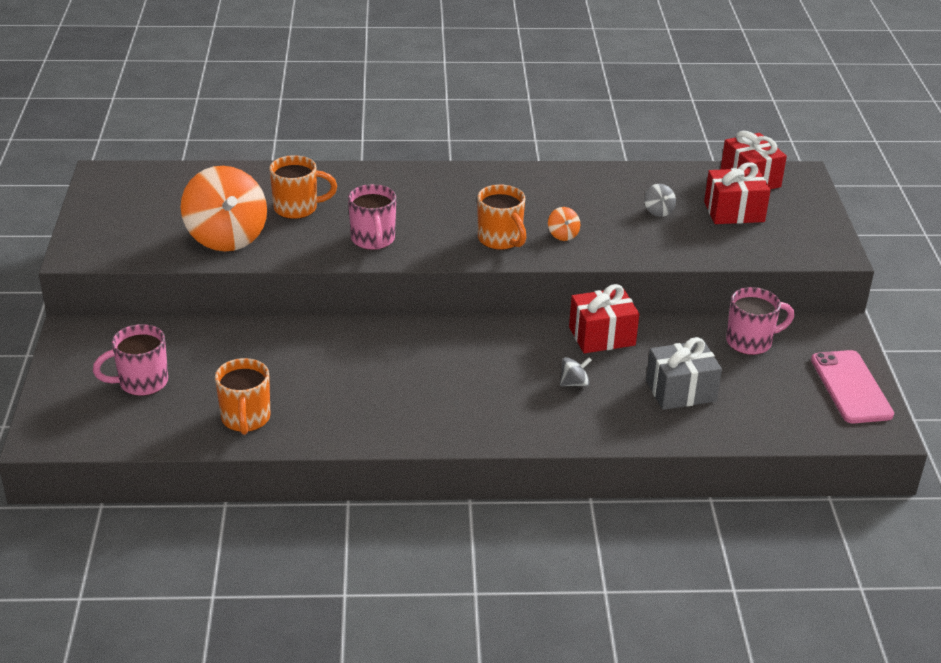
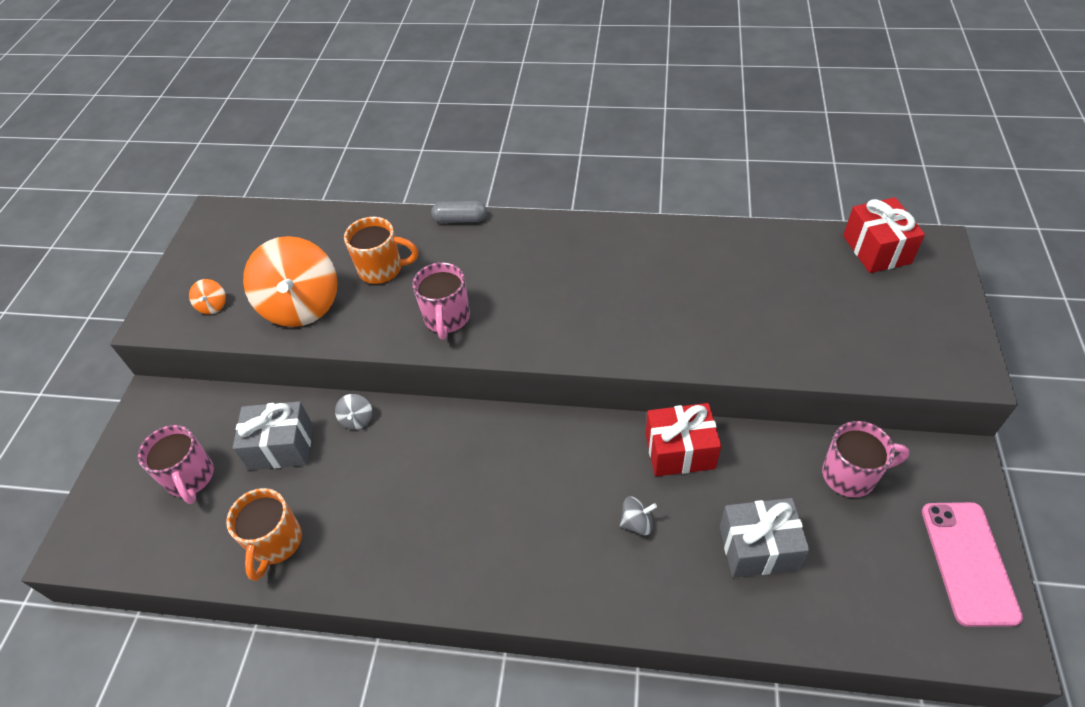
camera: 15 degrees right, 15 degrees up
(141, 383) = (190, 478): pink mug -> pink mug turned 105 degrees counterclockwise
(224, 356) = (281, 446): none -> grey gift
(362, 170) = (460, 219): none -> grey capsule
(500, 240) = (581, 326): orange mug -> none
(563, 235) = (651, 323): orange spinning top -> orange spinning top (213, 306)
(658, 211) = (764, 293): grey spinning top -> grey spinning top (357, 419)
(734, 212) = (852, 298): red gift -> none

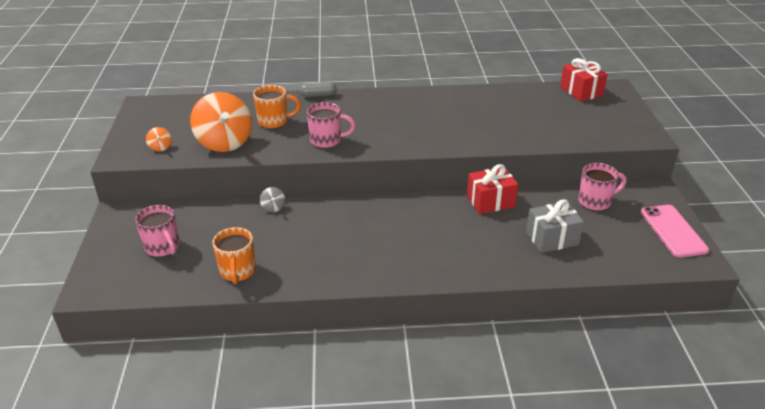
camera: 15 degrees left, 15 degrees down
(281, 446) = (224, 225): grey gift -> none
(447, 319) = (327, 140): pink mug -> pink mug turned 75 degrees counterclockwise
(637, 523) = (475, 236): grey spinning top -> none

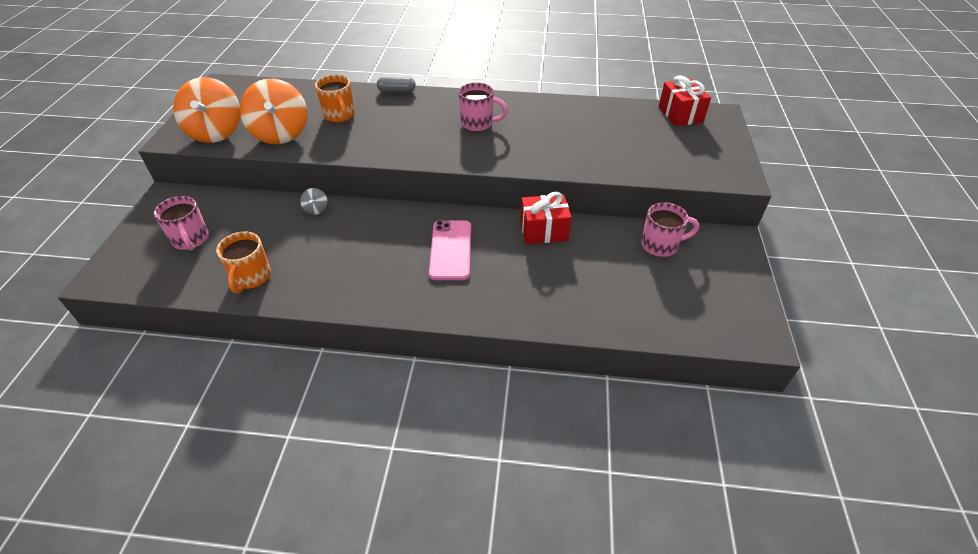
camera: 10 degrees right, 10 degrees up
(160, 147) = (216, 132): orange spinning top -> orange spinning top, size x2.46
(274, 122) = (340, 116): orange mug -> orange mug turned 60 degrees clockwise
(327, 140) = (384, 143): pink mug -> pink mug (478, 124)
(552, 238) = (595, 284): grey gift -> none
(673, 231) = (739, 293): pink phone -> pink phone (451, 250)

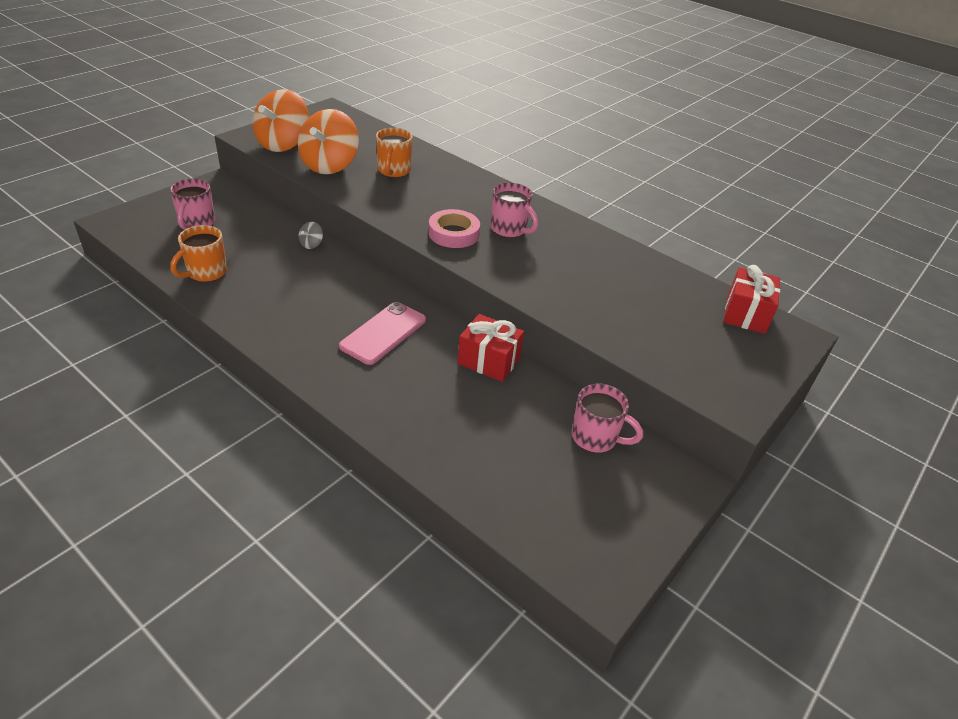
camera: 30 degrees right, 5 degrees down
(397, 91) = (468, 170): grey capsule -> none
(443, 145) = (453, 233): none -> pink tape

